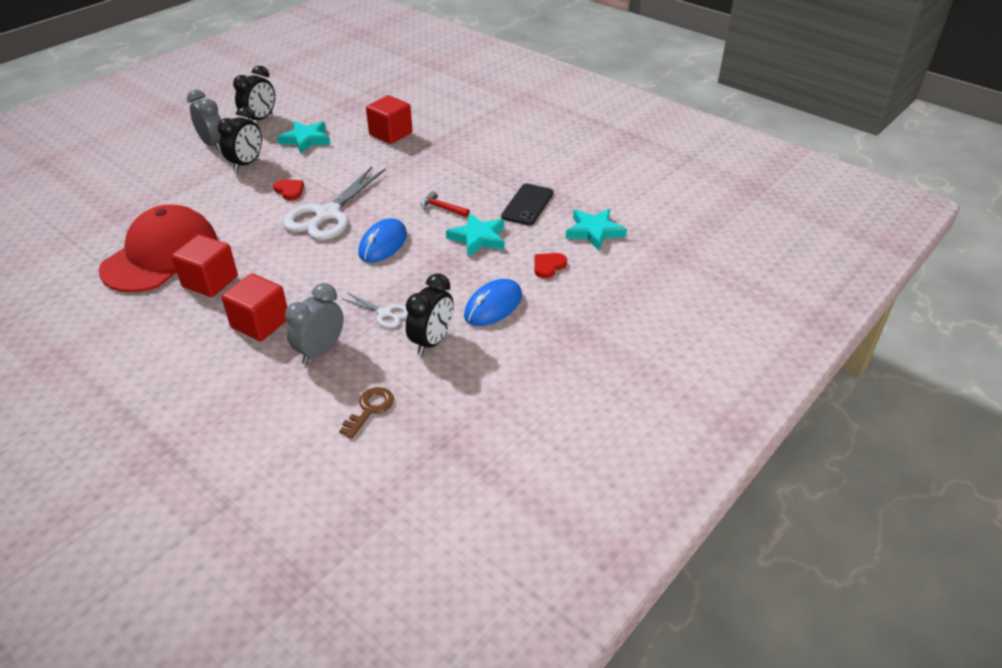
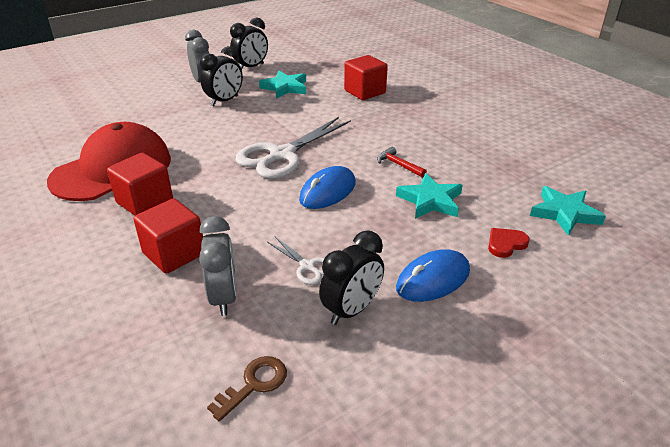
camera: 15 degrees right, 5 degrees down
(289, 191) = (254, 129): red heart -> none
(320, 351) = (224, 297): grey clock -> grey clock turned 120 degrees clockwise
(527, 205) = (490, 174): black phone -> none

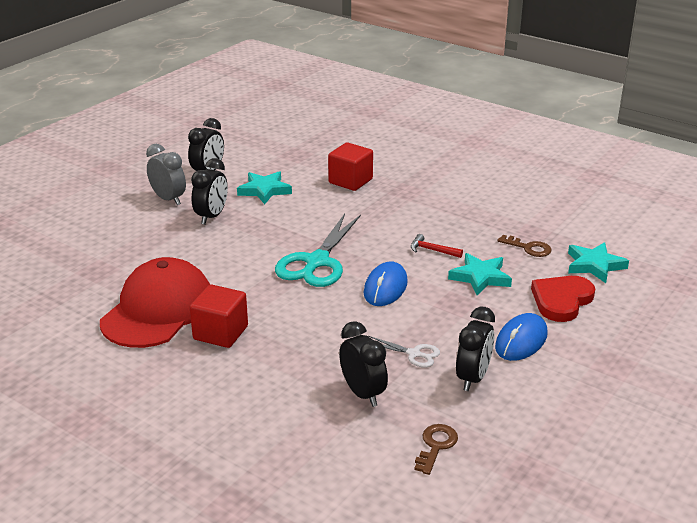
camera: 20 degrees left, 5 degrees down
(174, 253) = (289, 370): red cube -> none
(224, 297) = (363, 393): grey clock -> black clock
(282, 155) = (317, 262): white scissors -> turquoise scissors
(500, 181) = (528, 248): none -> brown key
(506, 244) = (561, 300): red heart -> red heart, size x1.83

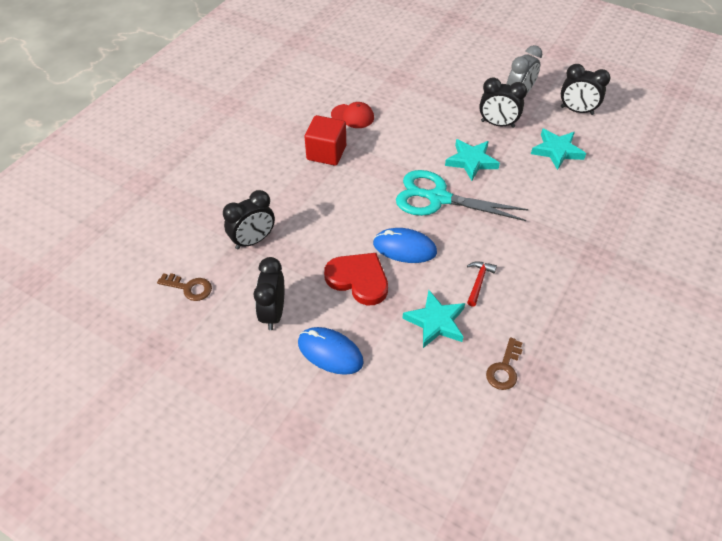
camera: 85 degrees right, 20 degrees up
(158, 310) = (352, 116): red cap -> red cap, size x0.45
(350, 181) = (600, 211): red cube -> none
(414, 354) = (305, 271): white scissors -> none
(473, 378) = (273, 313): black clock -> black clock turned 75 degrees clockwise
(561, 300) = (404, 393): red heart -> red heart (358, 279)
(594, 265) = (481, 434): turquoise star -> turquoise star (471, 161)

